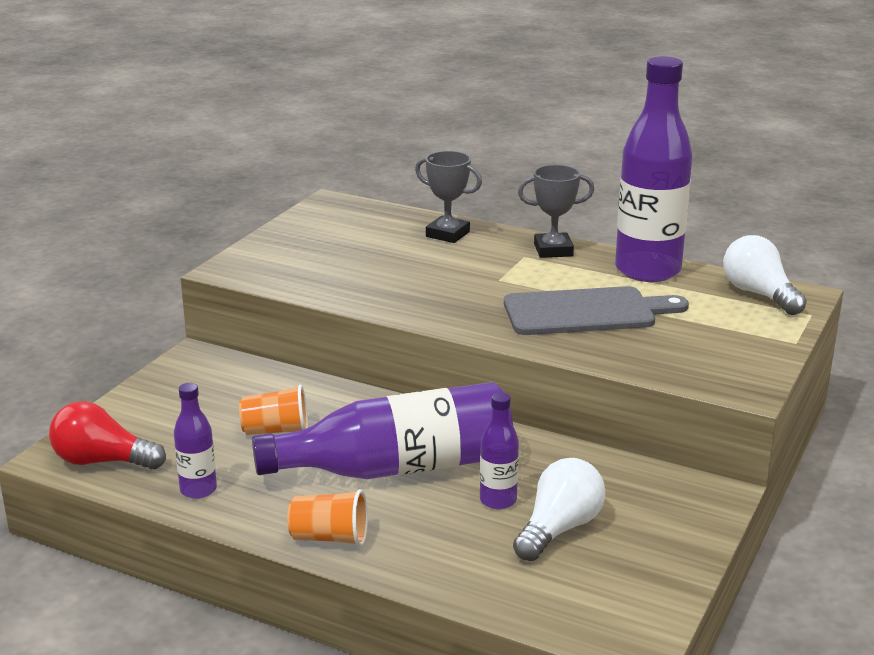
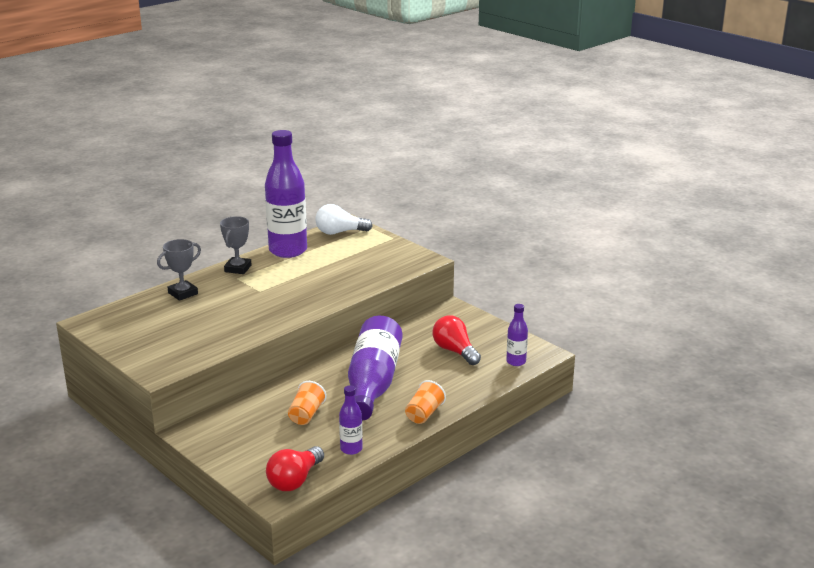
camera: 70 degrees left, 0 degrees up
(498, 500) = (422, 361): purple bottle -> purple bottle (516, 362)
(559, 529) = (455, 351): white light bulb -> red light bulb
(586, 312) = (320, 277): grey cutting board -> none

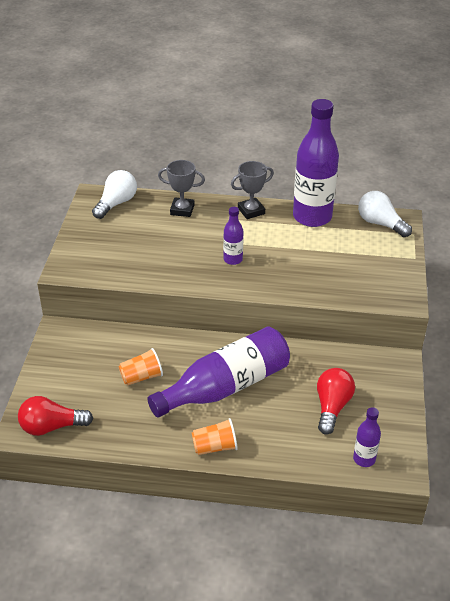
camera: 50 degrees right, 15 degrees up
(118, 316) = (116, 203): none -> white light bulb
(351, 449) = (121, 433): purple bottle -> purple bottle (233, 259)

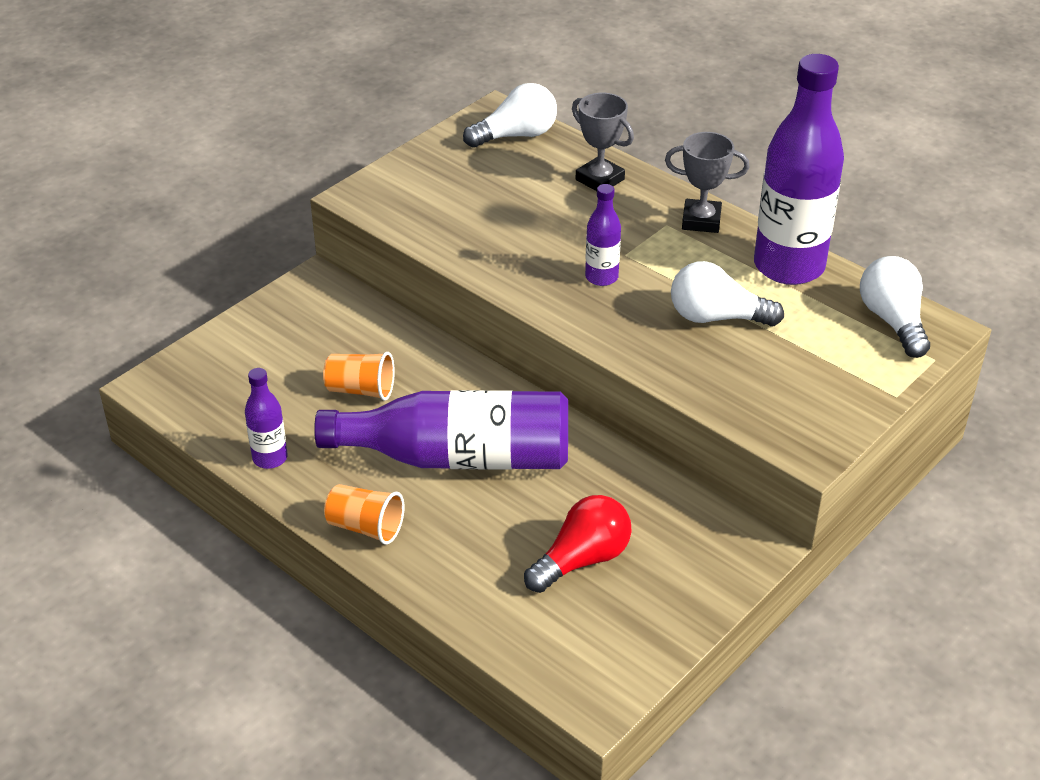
camera: 35 degrees right, 0 degrees up
(51, 427) = (191, 398): red light bulb -> none
(305, 256) = (716, 317): none -> white light bulb
(364, 459) = (555, 654): purple bottle -> purple bottle (270, 458)

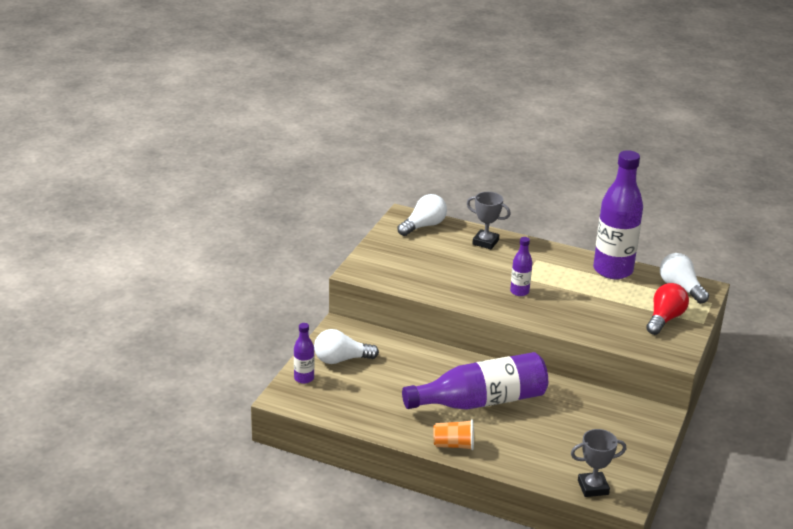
camera: 20 degrees left, 10 degrees down
(270, 458) = (377, 422): purple bottle -> purple bottle (304, 378)
(361, 390) = (404, 378): orange cup -> none
(582, 559) = (577, 437): red light bulb -> red light bulb (664, 319)
(701, 220) = (553, 255): grey trophy -> grey trophy (593, 487)
(716, 317) = (592, 301): white light bulb -> white light bulb (341, 359)

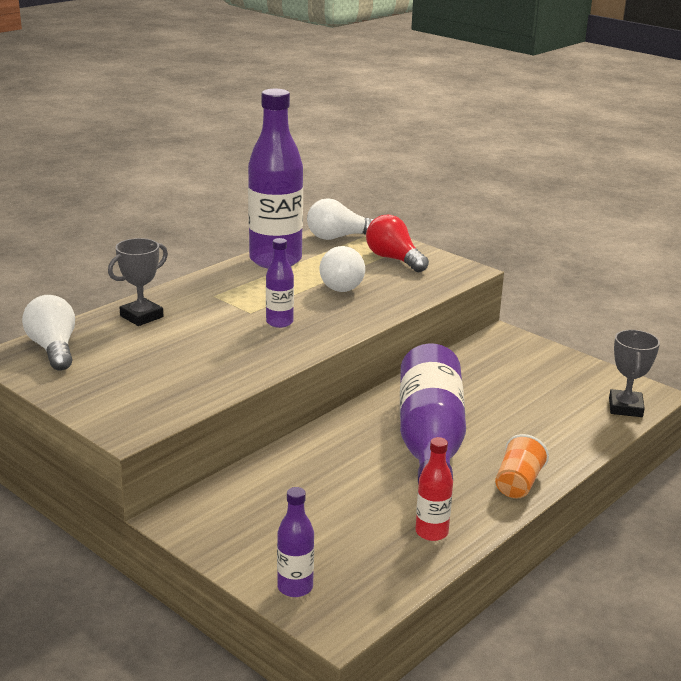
camera: 70 degrees left, 5 degrees down
(341, 359) = (266, 536): white light bulb -> white light bulb (344, 284)
(380, 417) = (431, 532): none -> red bottle

